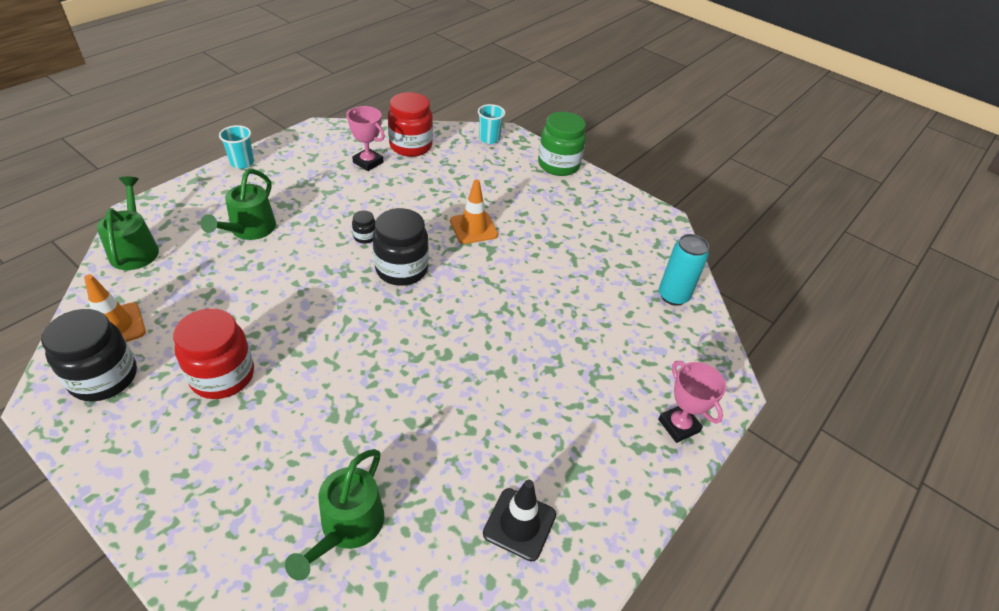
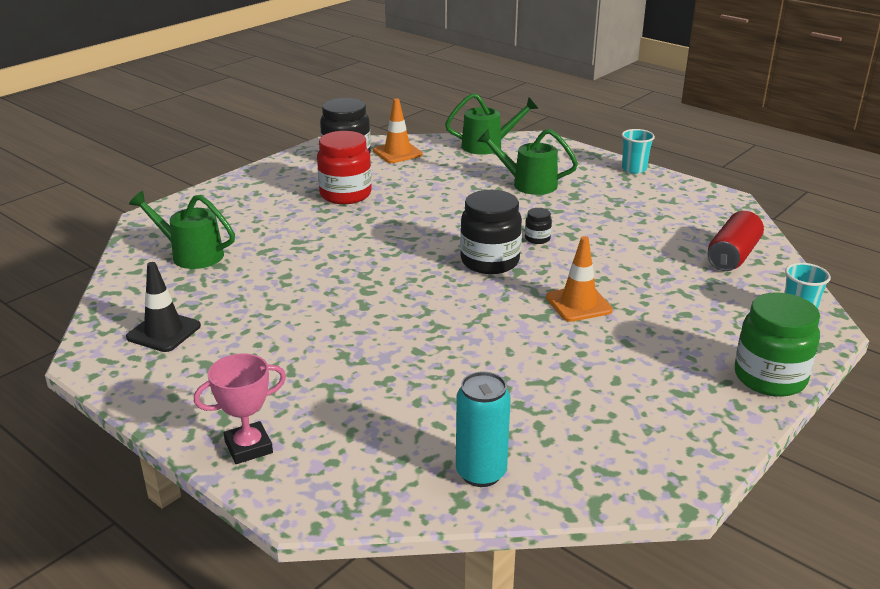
camera: 95 degrees right, 15 degrees down
(368, 162) = (677, 231): pink trophy -> none
(411, 146) = (732, 256): red jar -> red can

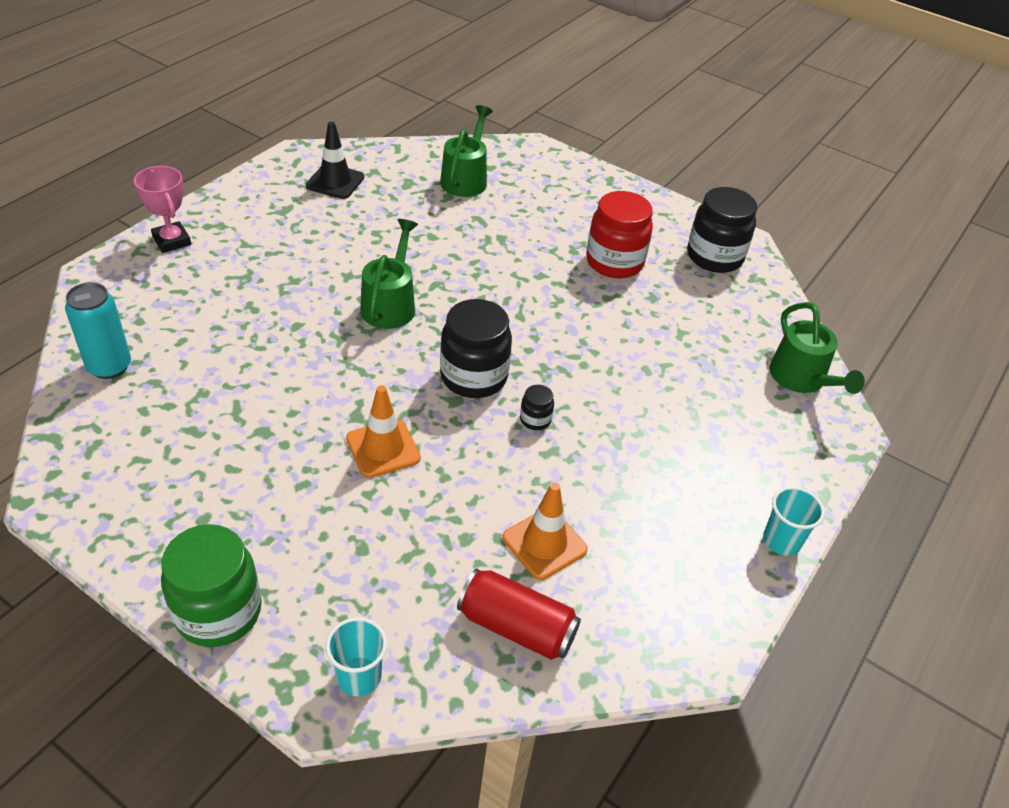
camera: 80 degrees right, 15 degrees up
(397, 153) = (744, 297): orange traffic cone -> orange traffic cone (544, 543)
(528, 184) = (690, 416): green watering can -> green watering can (390, 304)

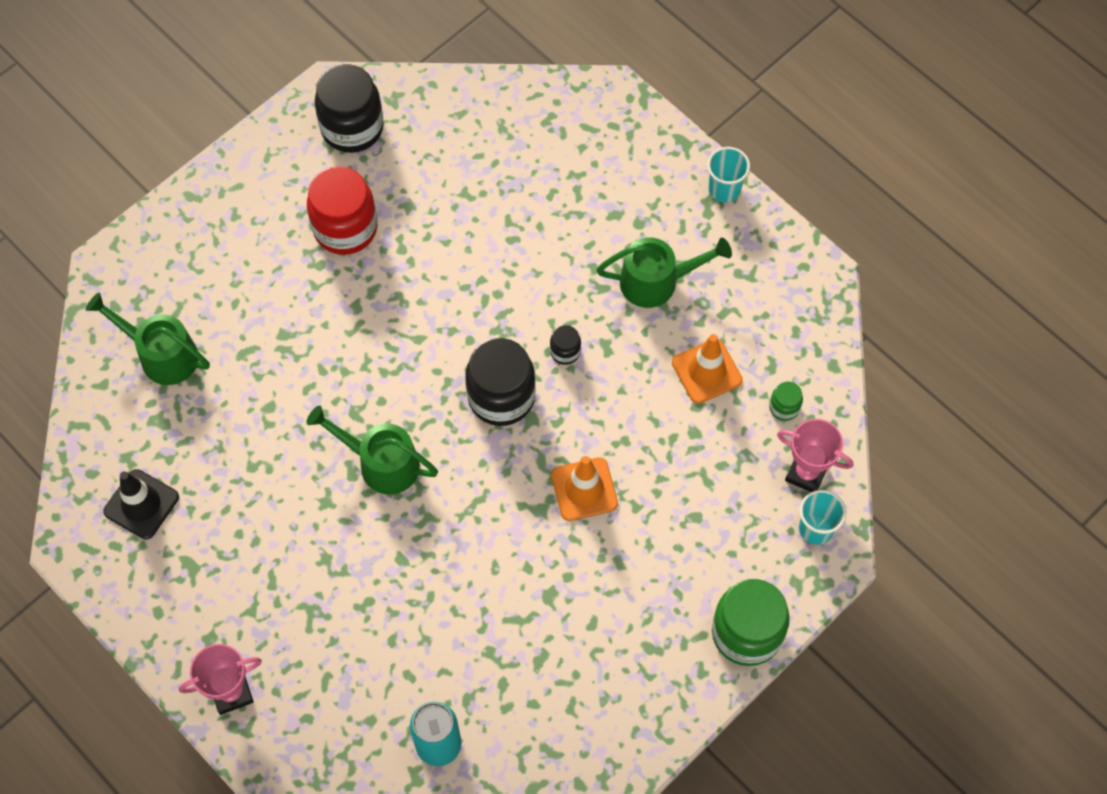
camera: 75 degrees left, 20 degrees up
(433, 659) = (806, 473): none -> pink trophy
(516, 627) = (784, 407): red can -> green jar
(801, 379) = (544, 108): green watering can -> green watering can (657, 281)

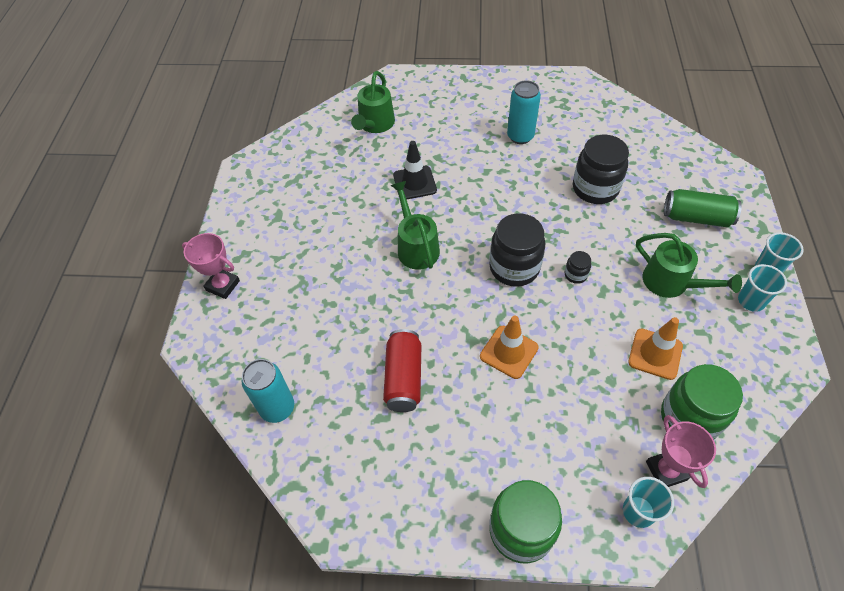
camera: 50 degrees right, 10 degrees down
(141, 504) = (291, 174): black traffic cone -> black traffic cone (414, 183)
(161, 354) = (375, 124): green watering can -> green watering can turned 150 degrees counterclockwise
(345, 228) = (520, 136): red jar -> turquoise can
(352, 128) = (572, 100): black jar -> black jar (595, 189)
(519, 605) = (403, 378): none -> red can
(615, 182) = (696, 218): none -> green can
(738, 239) = (751, 301): none -> turquoise cup
(784, 407) = (689, 418): green jar -> green jar, size x2.20

